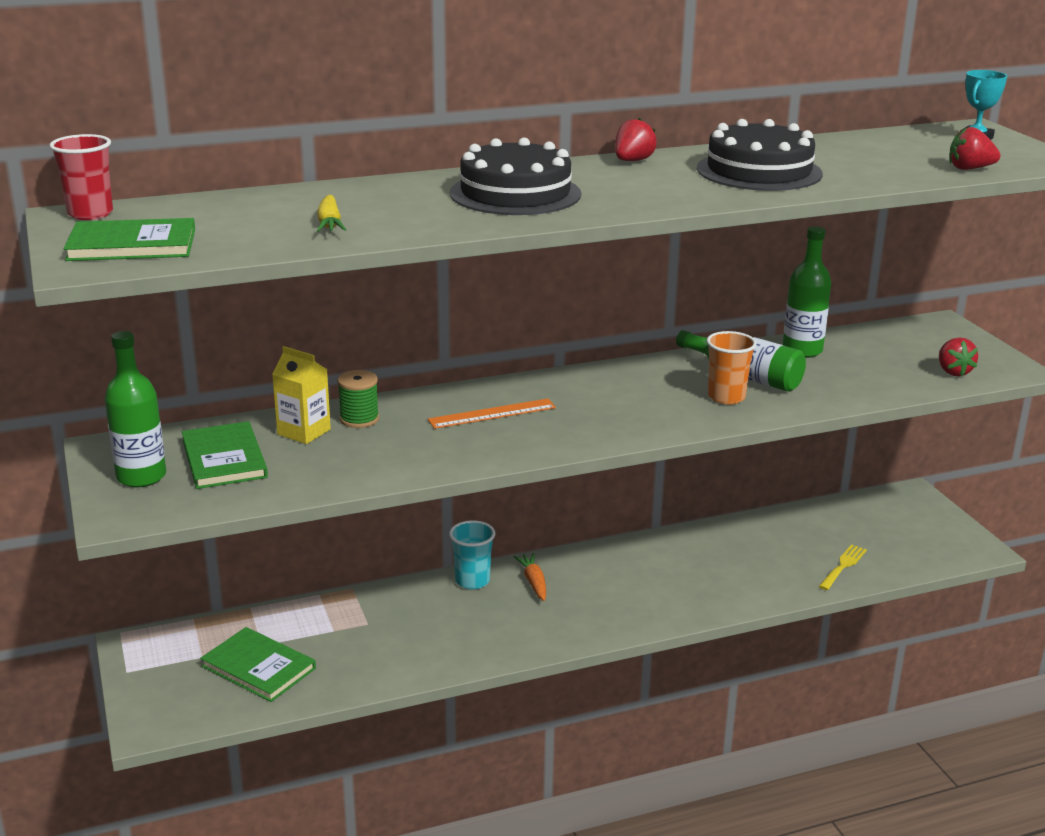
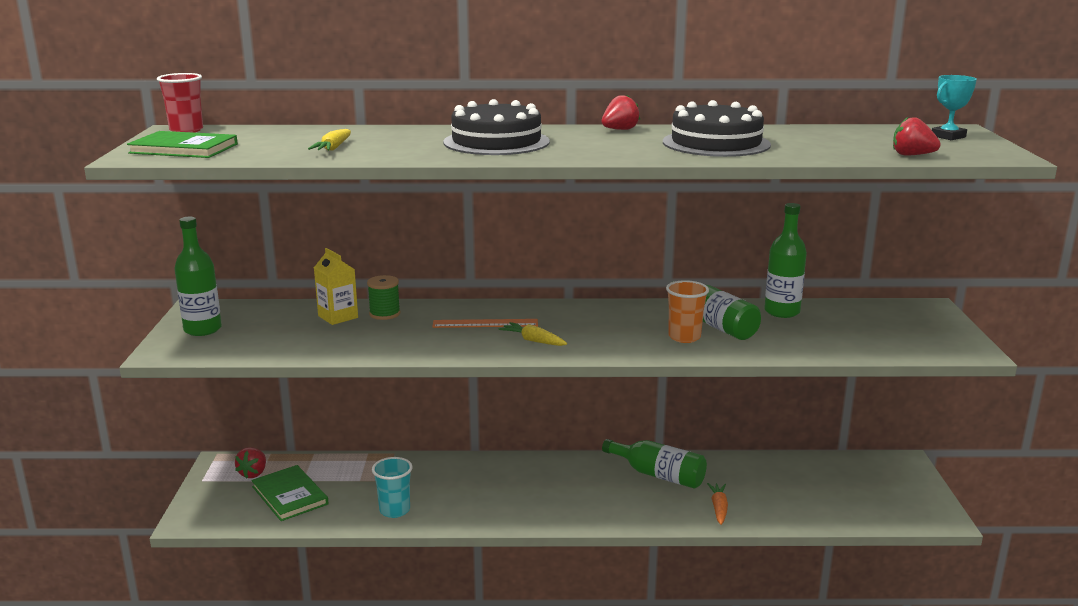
camera: 20 degrees right, 5 degrees down
(224, 459) = (267, 326): green book -> none
(472, 581) = (485, 464): turquoise cup -> turquoise cup (394, 510)
(534, 582) = (531, 474): orange carrot -> orange carrot (719, 508)
(566, 427) = (533, 341): none -> yellow carrot
(674, 556) = (658, 475): none -> green bottle
(843, 566) = (802, 508): yellow fork -> none
(953, 372) = (908, 345): red strawberry -> red strawberry (253, 473)

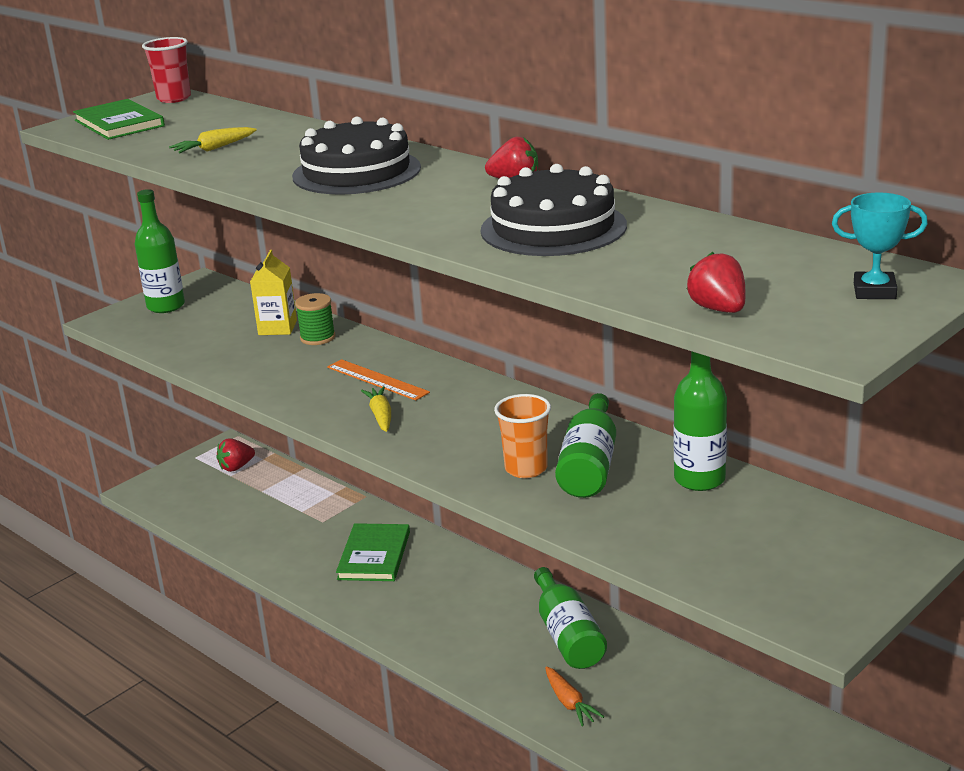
camera: 45 degrees right, 5 degrees up
(290, 495) = (233, 501): green book -> green book (374, 555)
(394, 510) = (286, 554): turquoise cup -> none
(719, 508) = (569, 703): orange carrot -> orange carrot turned 105 degrees clockwise

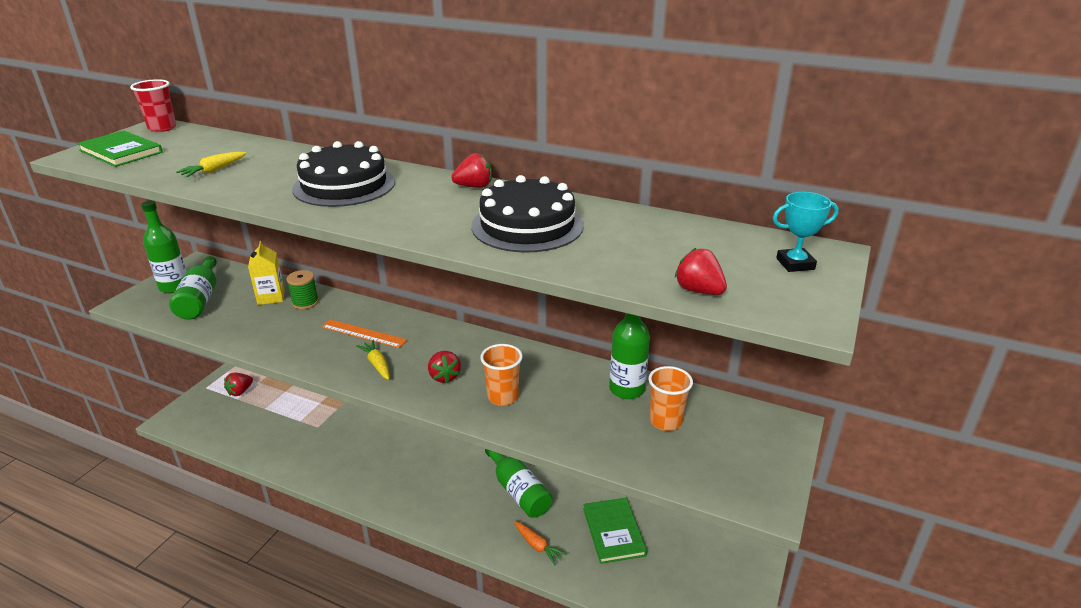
camera: 20 degrees left, 5 degrees up
(374, 555) = (363, 449): green book -> green book (613, 532)
(460, 438) = (444, 376): none -> red strawberry
(589, 465) = (546, 388): green bottle -> green bottle (200, 299)
(734, 521) = (665, 421): none -> orange cup

